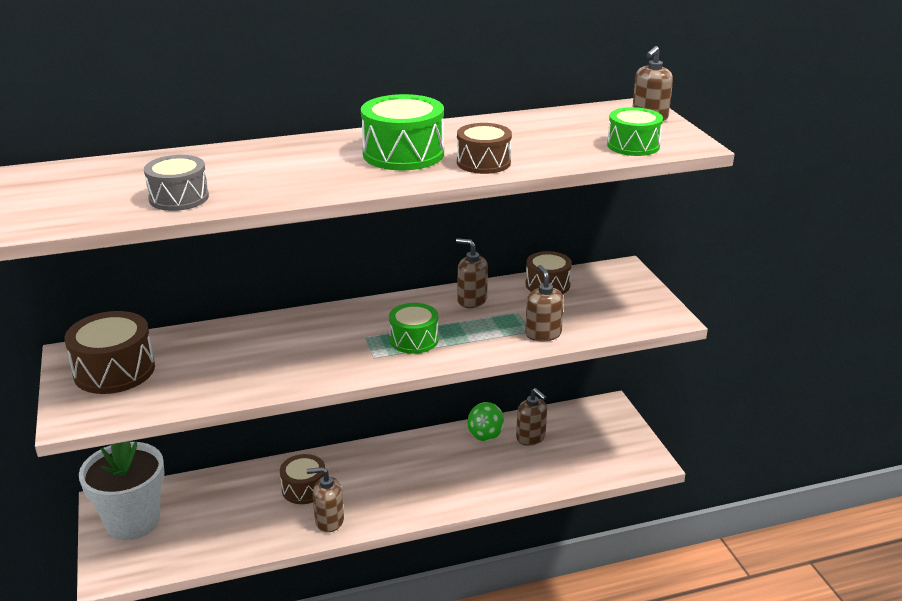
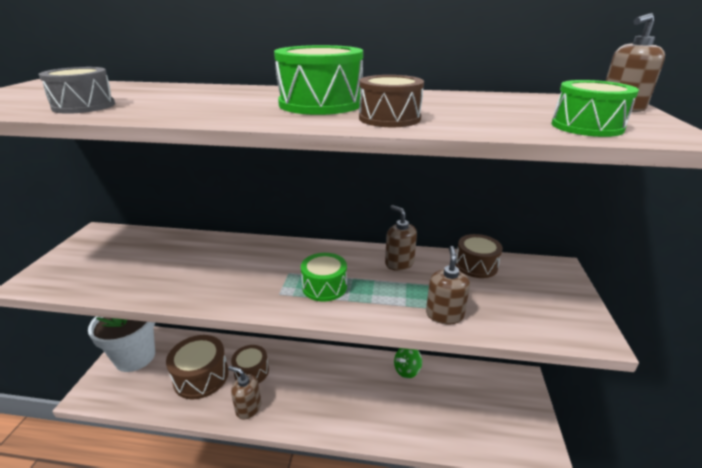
camera: 25 degrees right, 0 degrees up
(114, 370) = (102, 251): brown drum -> brown drum (201, 376)
(531, 437) = (442, 387): brown soap dispenser -> none

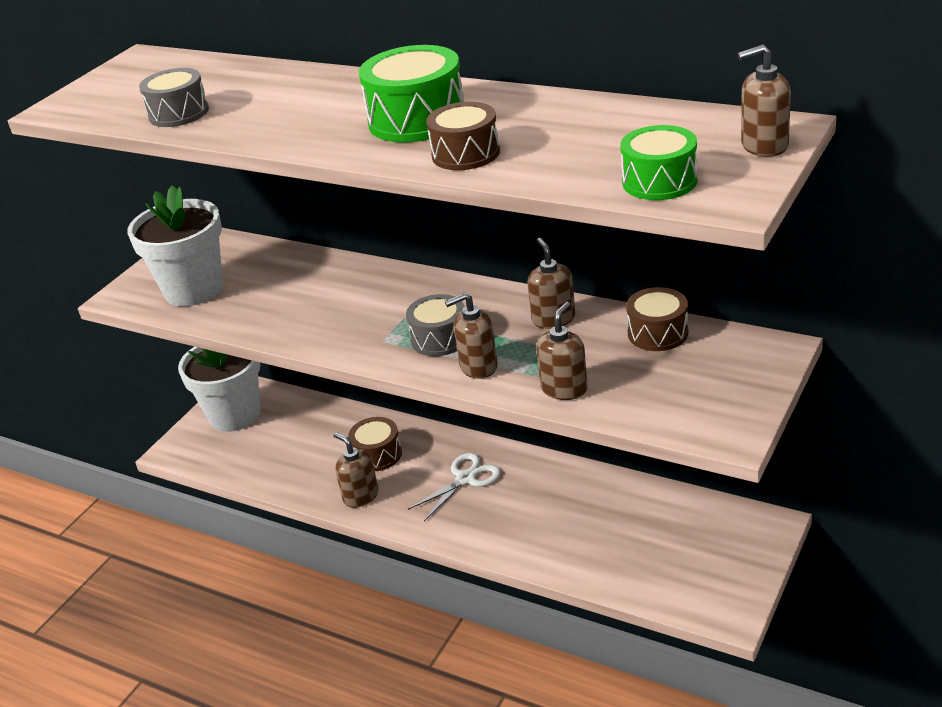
camera: 25 degrees right, 5 degrees up
(101, 270) = (194, 289): none -> white flower pot
(201, 376) = (311, 451): brown drum -> none
(320, 380) = (465, 479): none -> white scissors
(324, 286) = (439, 339): green drum -> grey drum
(367, 305) = (478, 367): none -> brown soap dispenser
(407, 370) = (595, 486): green spinning top -> none

